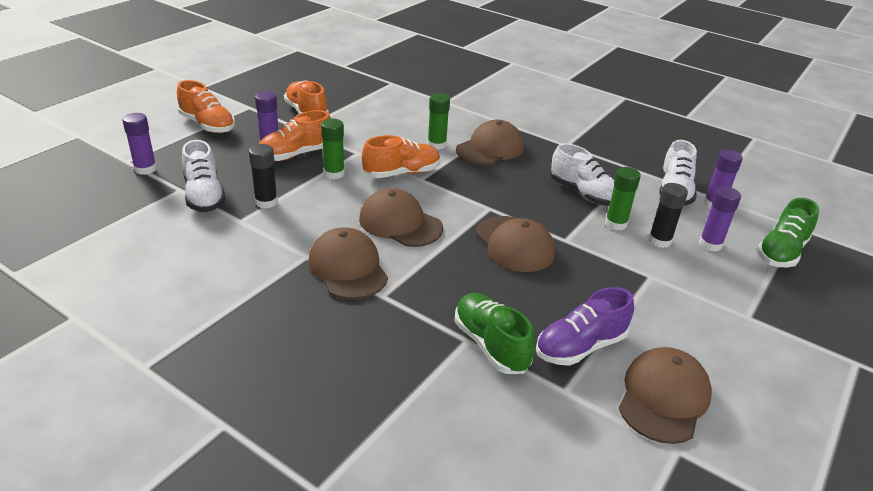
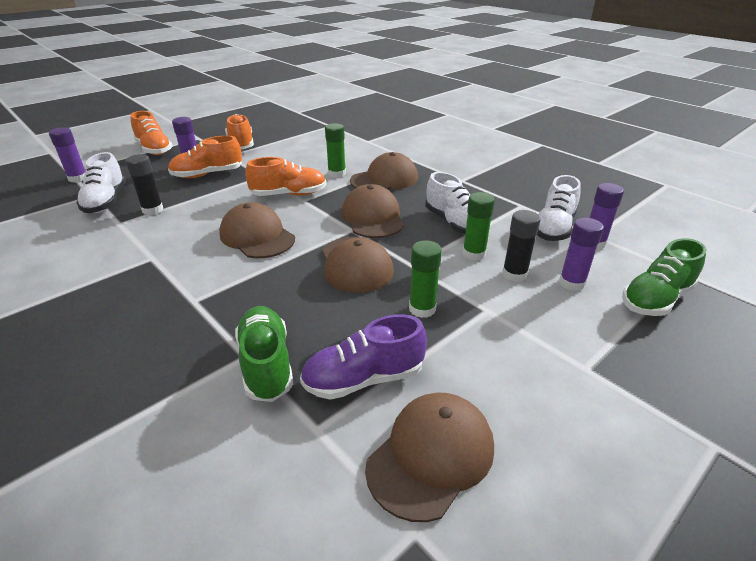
camera: 15 degrees right, 0 degrees up
(334, 174) = (228, 191): green glue stick -> green glue stick (422, 309)
(348, 268) = (179, 272): brown cap -> brown cap (372, 217)

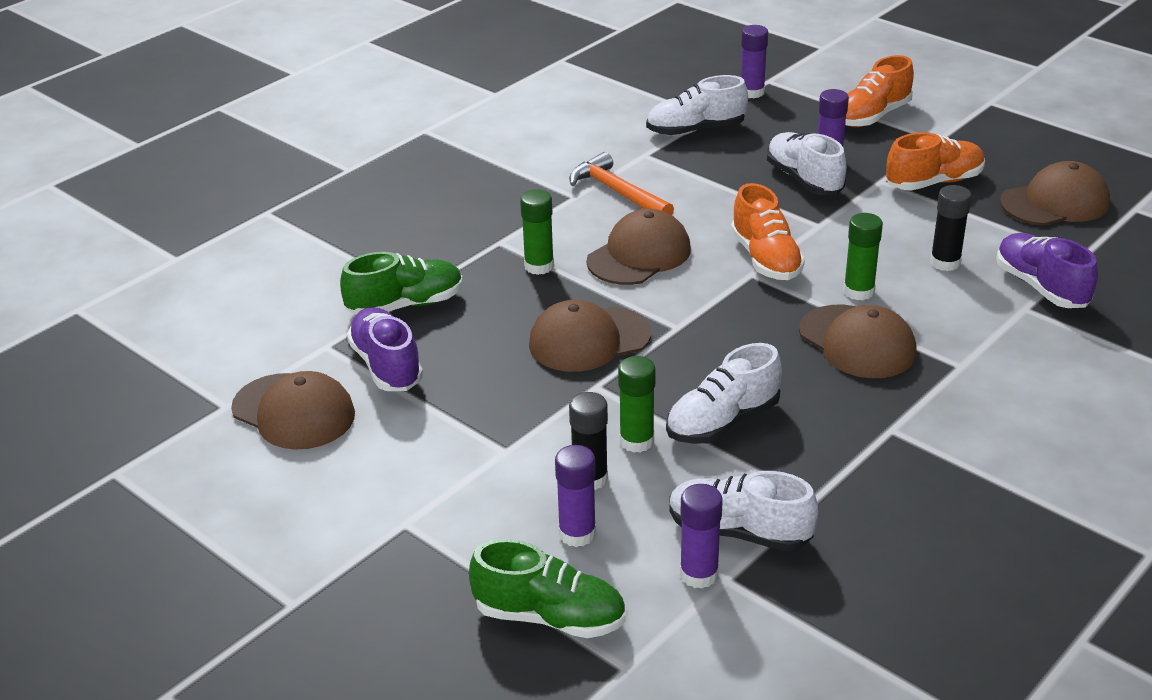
camera: 85 degrees right, 0 degrees up
(152, 210) = (684, 167): black glue stick -> black glue stick (945, 262)
(163, 239) = (617, 192): none -> orange hammer
(207, 174) = (804, 180): orange shoe -> white shoe
(351, 136) = (1041, 287): none -> purple shoe
(372, 217) = (719, 342): brown cap -> brown cap (1055, 202)
(422, 309) = (502, 398): green glue stick -> green glue stick (539, 266)
(656, 299) = (549, 617): green shoe -> green shoe turned 150 degrees clockwise

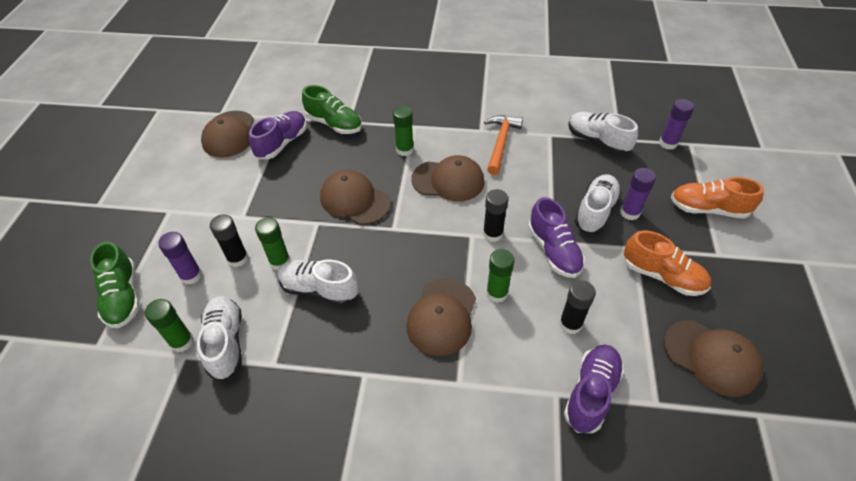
camera: 55 degrees right, 15 degrees up
(699, 574) = (182, 341): purple glue stick -> green glue stick
(765, 259) = (492, 234): orange shoe -> black glue stick
(833, 230) = (553, 250): none -> purple shoe

